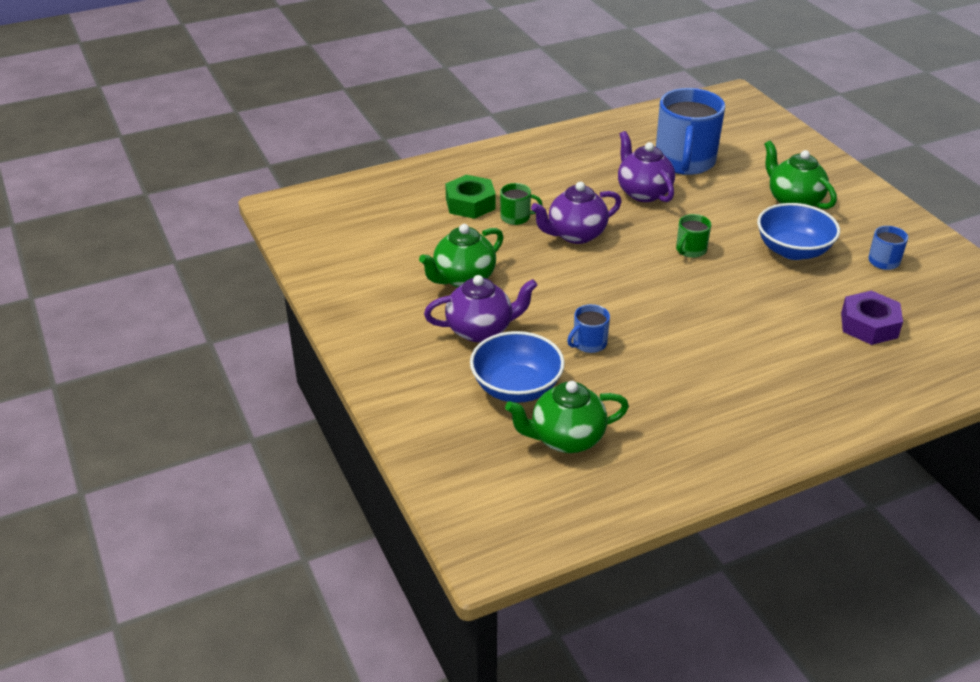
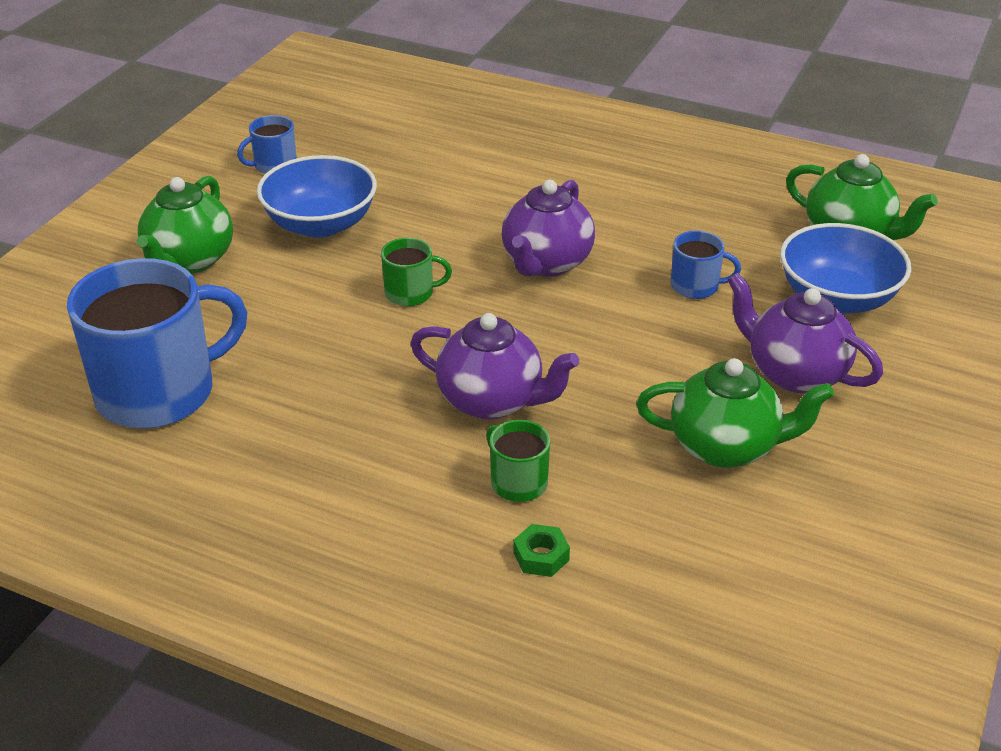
camera: 130 degrees left, 0 degrees up
(470, 204) = (541, 556): green nut -> green nut, size x0.51
(643, 192) = (302, 391): purple teapot -> purple teapot (546, 263)
(869, 325) = (418, 142): purple nut -> none

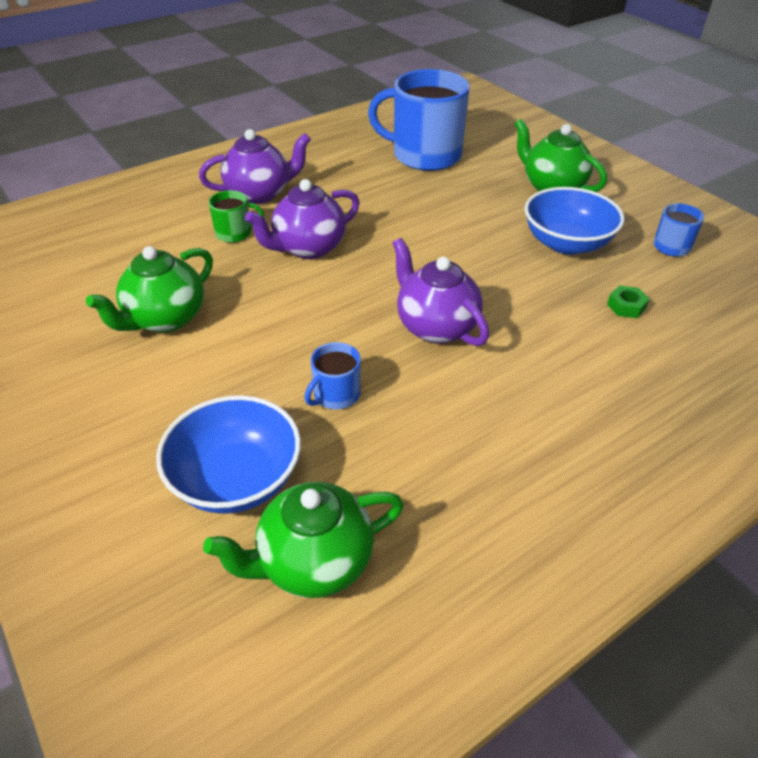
camera: 120 degrees right, 5 degrees up
(159, 392) = (424, 155): blue mug -> blue mug turned 105 degrees clockwise
(410, 293) = (448, 254): green mug -> none
(541, 556) = (178, 222): green nut -> green nut (626, 306)
(794, 373) = (186, 392): purple teapot -> purple teapot (259, 194)

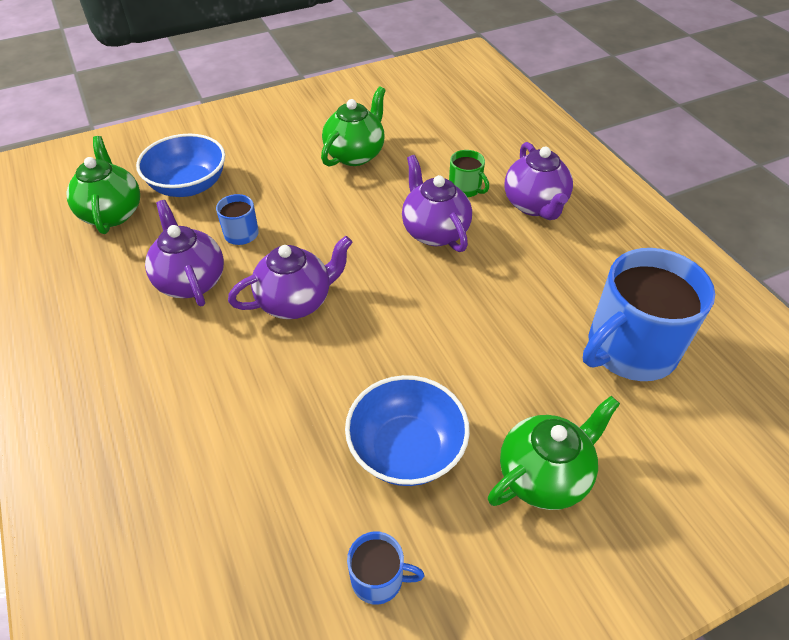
camera: 100 degrees right, 5 degrees up
(165, 319) = (355, 154): green teapot -> green teapot turned 75 degrees clockwise
(235, 233) = (465, 188): green mug -> green mug turned 45 degrees counterclockwise
(424, 155) = (629, 349): blue mug -> blue mug turned 150 degrees counterclockwise
(432, 420) = (191, 281): none -> purple teapot
(626, 306) = (274, 469): green nut -> none

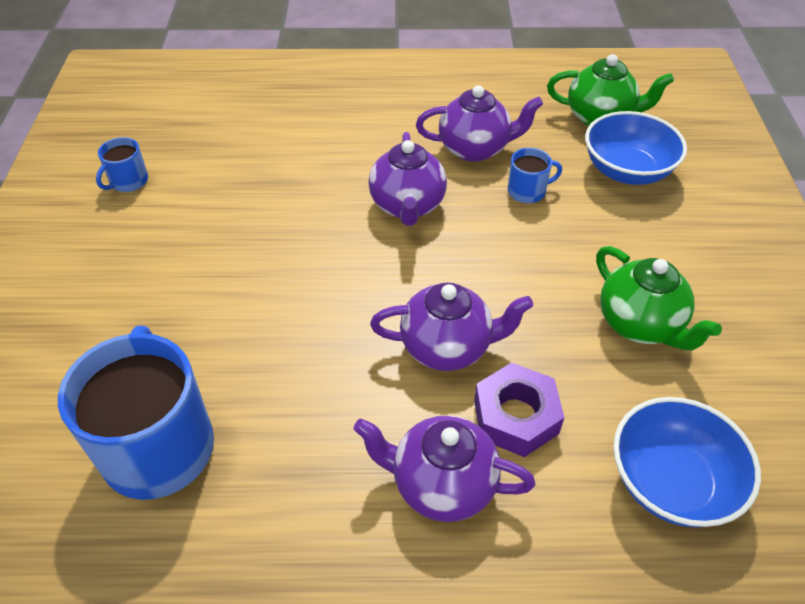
camera: 115 degrees right, 0 degrees up
(406, 449) = (203, 226): blue bowl -> blue bowl (671, 482)
(465, 188) = (516, 417): green mug -> purple nut
(544, 476) = (107, 299): green teapot -> none

